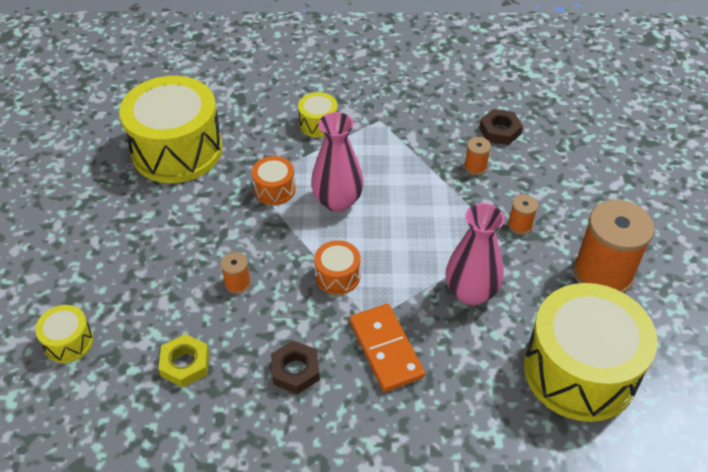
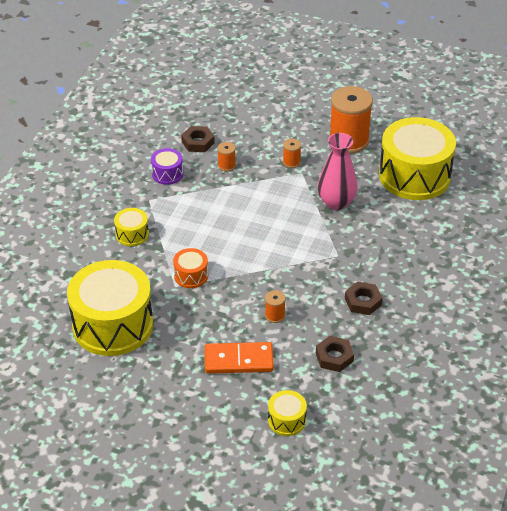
camera: 70 degrees left, 5 degrees down
(185, 364) = (334, 357): yellow nut -> brown nut
(337, 201) = (221, 244): pink vase -> none
(337, 276) = (293, 262): orange drum -> none
(386, 349) = (364, 254): orange domino -> orange domino (239, 360)
(430, 122) = (167, 174): none -> purple drum

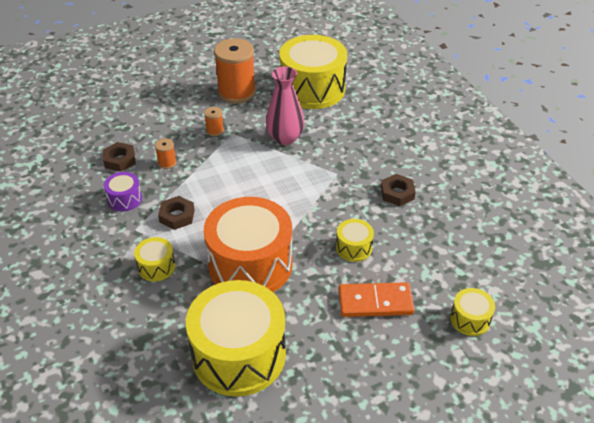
camera: 45 degrees left, 0 degrees up
(191, 275) = (250, 264): orange drum -> orange drum, size x2.27
(239, 360) = (375, 302): orange domino -> orange domino turned 45 degrees clockwise
(275, 315) = (354, 248): orange spool -> yellow drum
(334, 357) = (434, 246): brown nut -> brown nut (177, 216)

